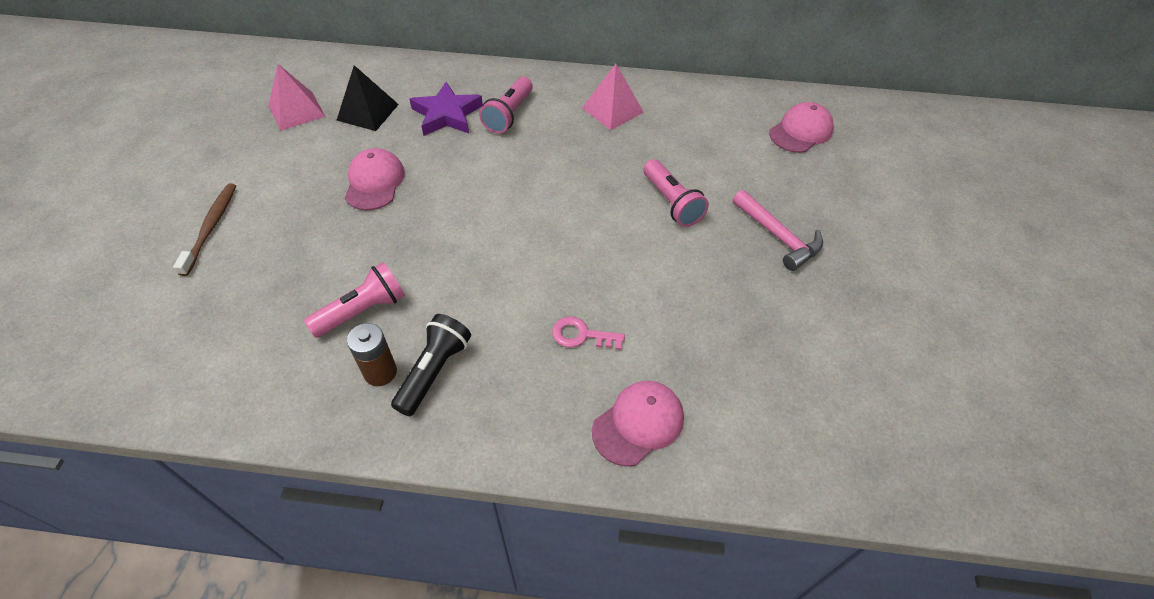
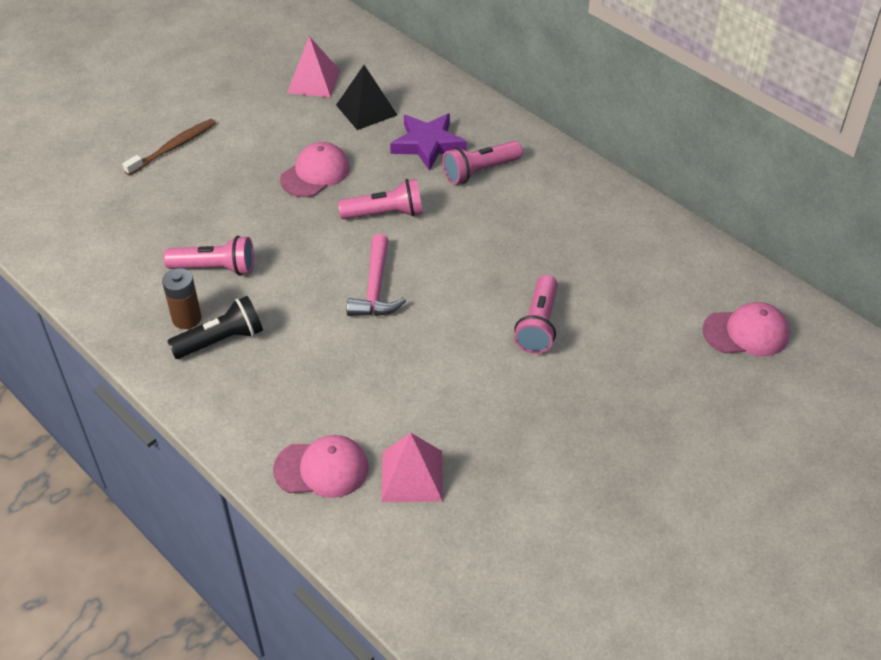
camera: 40 degrees right, 5 degrees down
(468, 183) = (385, 214): none -> pink flashlight
(581, 335) = (348, 382): pink key -> none
(612, 110) = (579, 214): pink pyramid -> pink pyramid (412, 476)
(778, 236) = (602, 409): pink hammer -> pink hammer (375, 288)

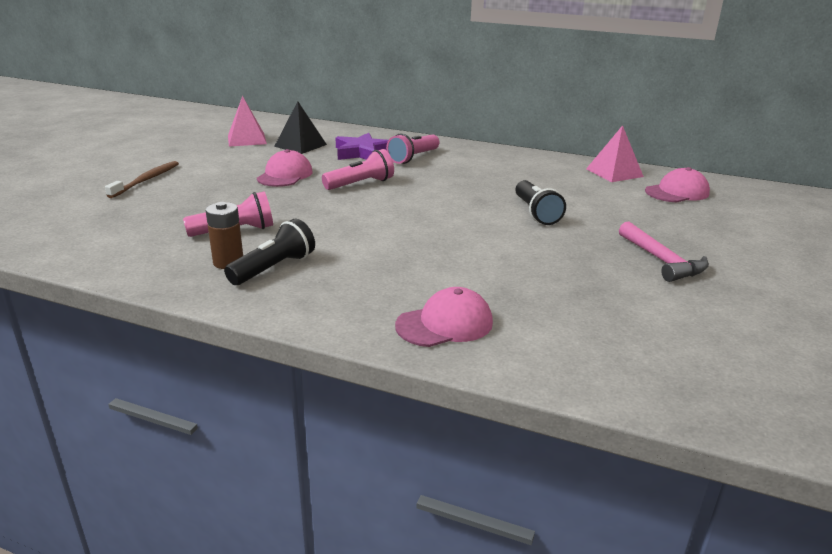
camera: 25 degrees left, 20 degrees down
(375, 288) = (389, 218): pink hammer -> pink hammer (661, 261)
(412, 476) = (531, 309): pink pyramid -> pink pyramid (614, 172)
(538, 325) = (536, 213): pink flashlight -> black flashlight

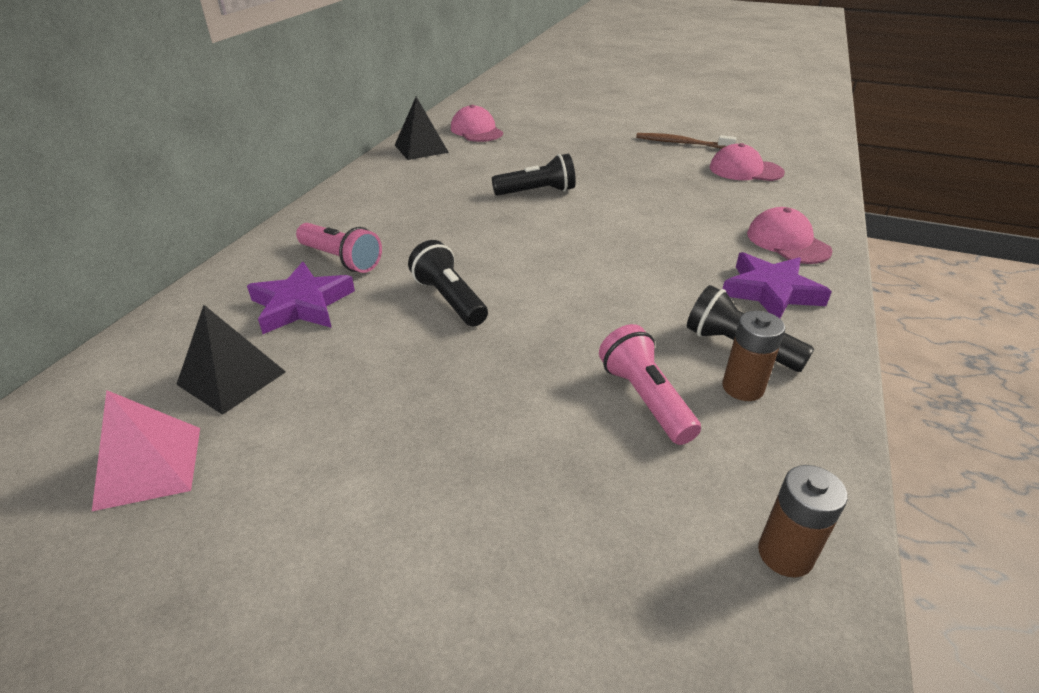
camera: 90 degrees left, 10 degrees up
(97, 252) = (785, 554): none -> brown battery
(146, 180) = (412, 594): brown toothbrush -> brown toothbrush (681, 143)
(285, 175) = (402, 377): pink cap -> pink cap (745, 170)
(348, 295) = (770, 291): none -> purple star
(360, 184) = (449, 299): pink flashlight -> black flashlight
(614, 172) = (421, 148): pink pyramid -> black pyramid
(661, 261) = (626, 153): pink hammer -> none

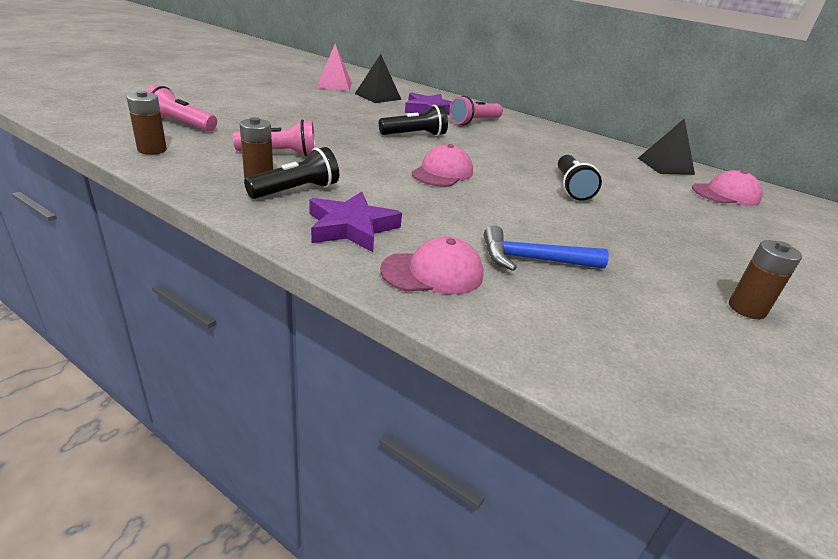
camera: 100 degrees right, 5 degrees down
(633, 595) = (181, 124): none -> pink flashlight
(681, 143) = (746, 309): brown toothbrush -> brown battery
(711, 205) = (533, 260): none -> blue hammer
(745, 170) = (650, 327): pink cap -> pink cap (442, 173)

